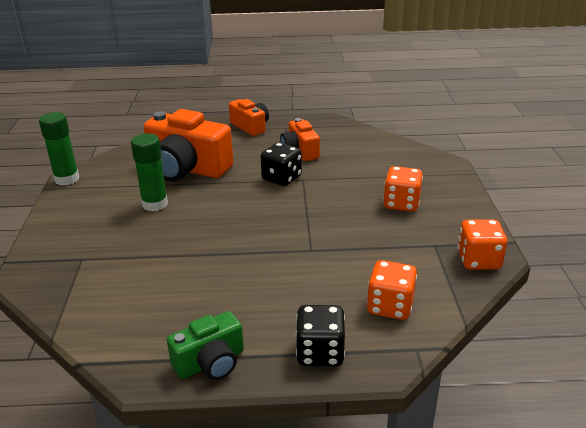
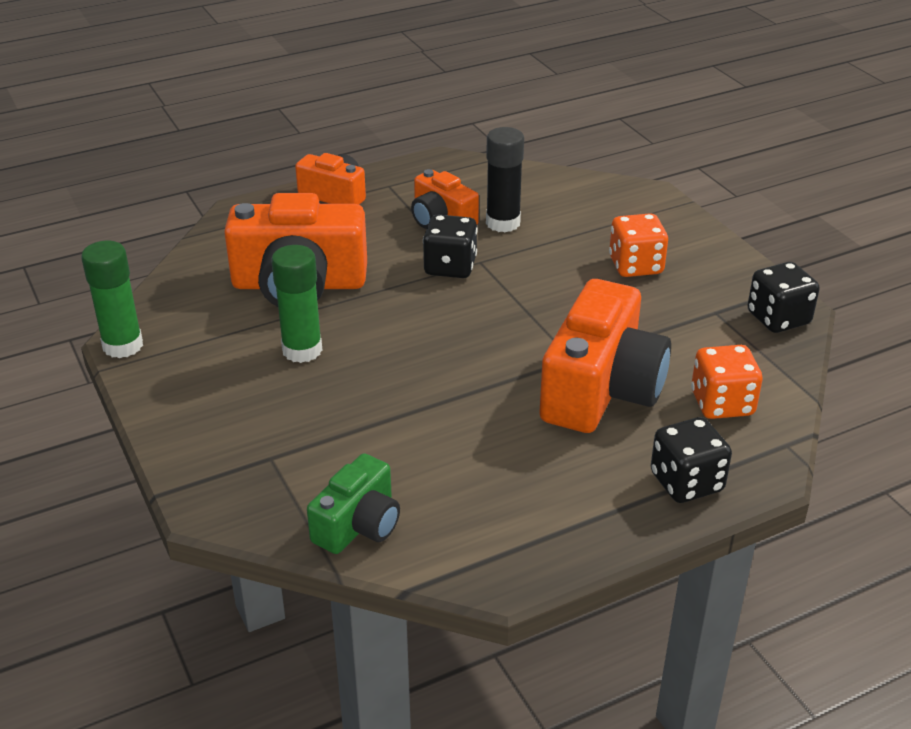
camera: 25 degrees left, 5 degrees up
(210, 362) = (570, 535): green camera -> green camera (358, 525)
(313, 274) = (601, 389): none -> orange camera
(335, 161) = (503, 223): none -> black glue stick
(478, 260) = (778, 318): orange dice -> black dice

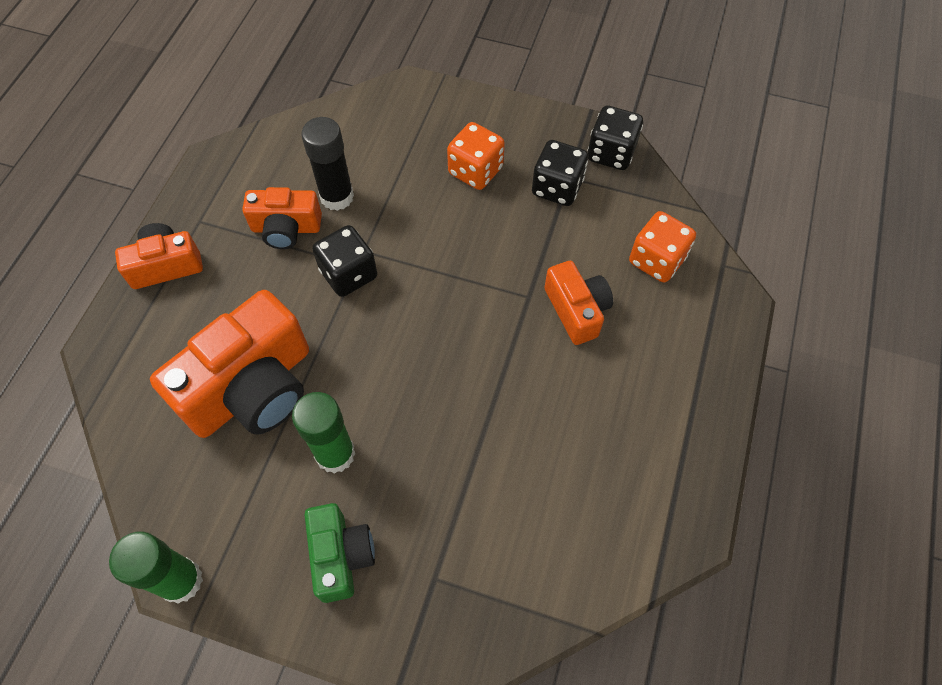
camera: 45 degrees left, 25 degrees up
(358, 525) = (563, 578): green camera -> green camera (341, 556)
(601, 389) = (577, 310): orange camera -> orange camera, size x0.56
(686, 482) = (706, 348): black dice -> black dice (557, 187)

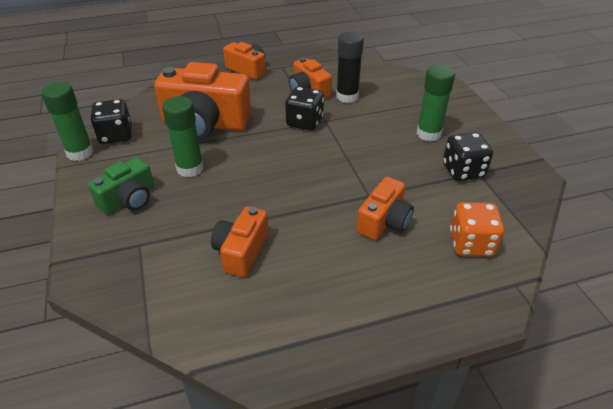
camera: 55 degrees right, 20 degrees down
(475, 171) = (428, 134): orange dice -> green glue stick
(524, 473) = (241, 251): none -> orange camera
(611, 153) = (523, 182): black dice -> black dice (116, 135)

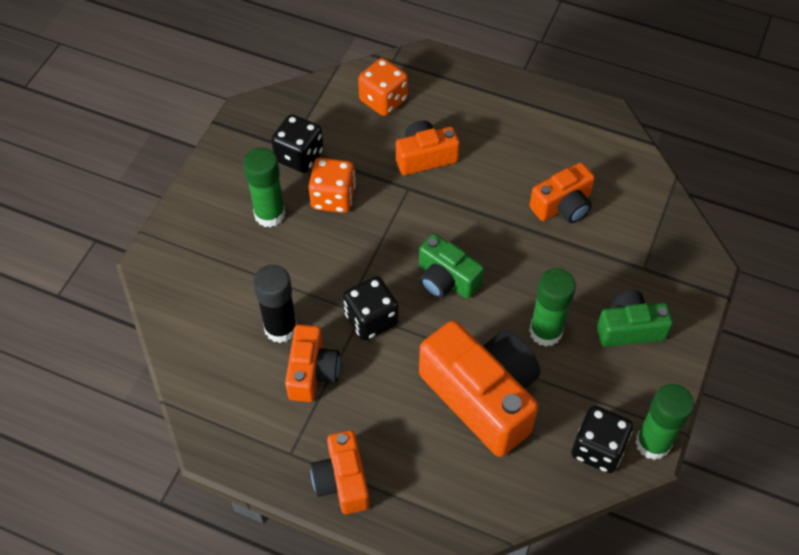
camera: 140 degrees left, 15 degrees up
(282, 160) = (446, 279): none -> green camera
(407, 162) = (333, 198): none -> orange dice

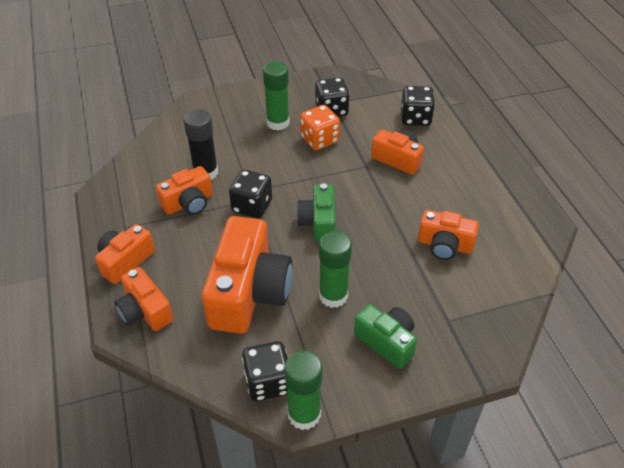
camera: 50 degrees right, 10 degrees down
(383, 100) = (415, 118): orange dice -> black dice
(427, 501) = (145, 311): none -> orange camera

